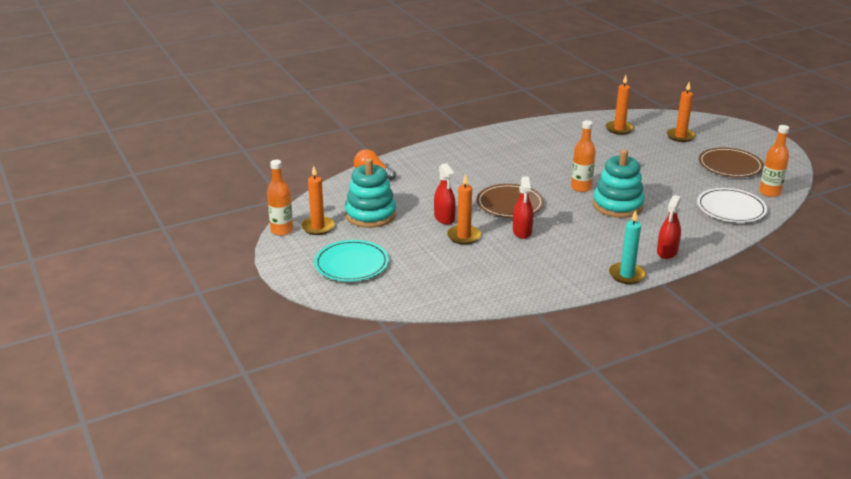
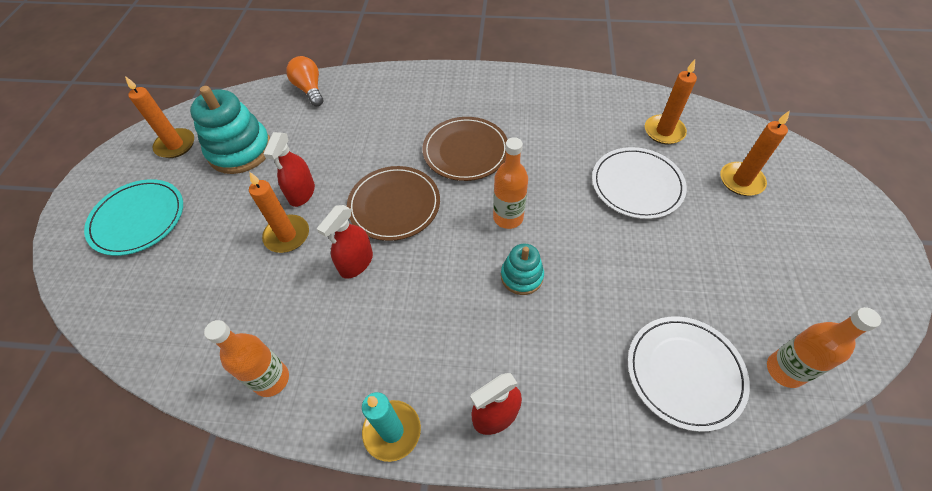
camera: 35 degrees right, 25 degrees up
(282, 230) = (142, 134): orange bottle -> orange bottle (271, 379)
(617, 205) = (521, 276): turquoise stacking toy -> turquoise stacking toy, size x0.56
(631, 154) = (637, 185): none -> white plate
(730, 165) = (768, 275): brown plate -> brown plate (465, 151)

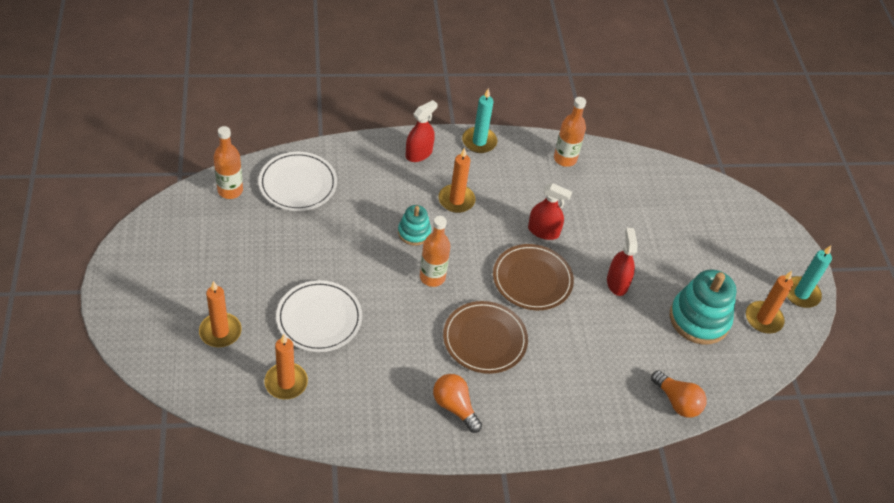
camera: 160 degrees right, 5 degrees down
(114, 164) = (801, 294): none -> turquoise candle
(138, 219) = (736, 248): turquoise plate -> none
(287, 235) = (608, 246): orange candle -> orange candle (456, 200)
(356, 263) = (543, 231): red spray bottle -> red spray bottle turned 90 degrees clockwise
(507, 101) = (455, 407): none -> orange light bulb

